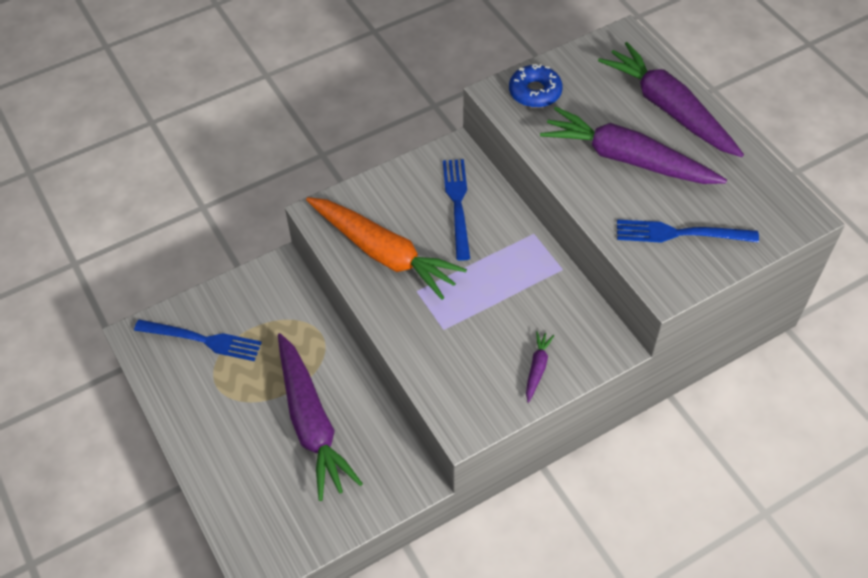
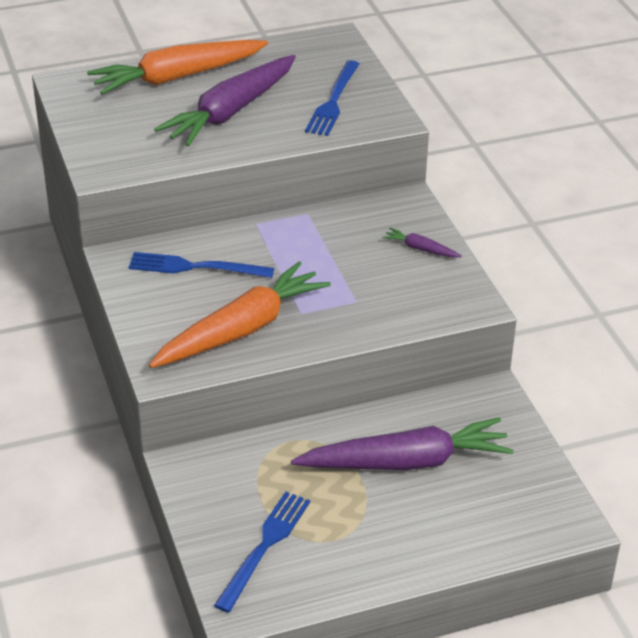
camera: 80 degrees left, 15 degrees down
(535, 92) = (111, 149): blue donut -> none
(669, 109) = (177, 77): purple carrot -> orange carrot

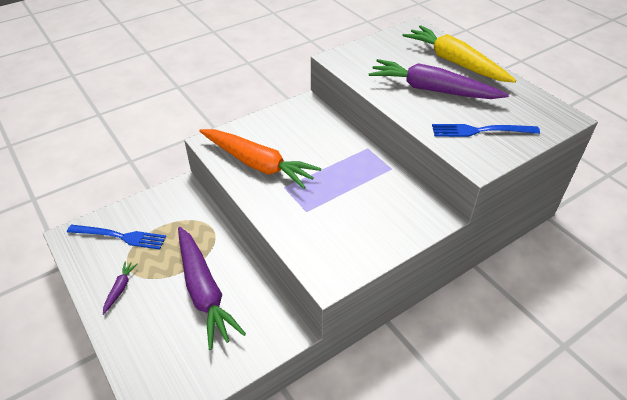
camera: 75 degrees right, 5 degrees up
(177, 77) = (455, 62): orange carrot -> yellow carrot
(195, 267) = (310, 133): blue fork -> none
(420, 249) = (382, 234): purple carrot -> purple carrot (120, 289)

